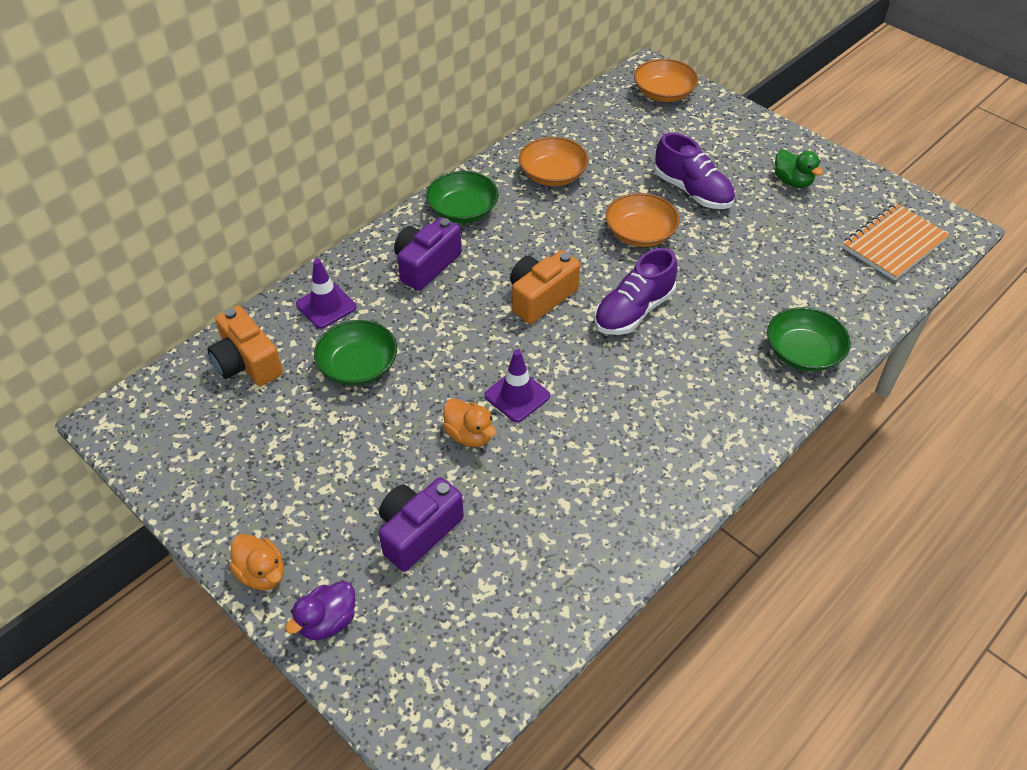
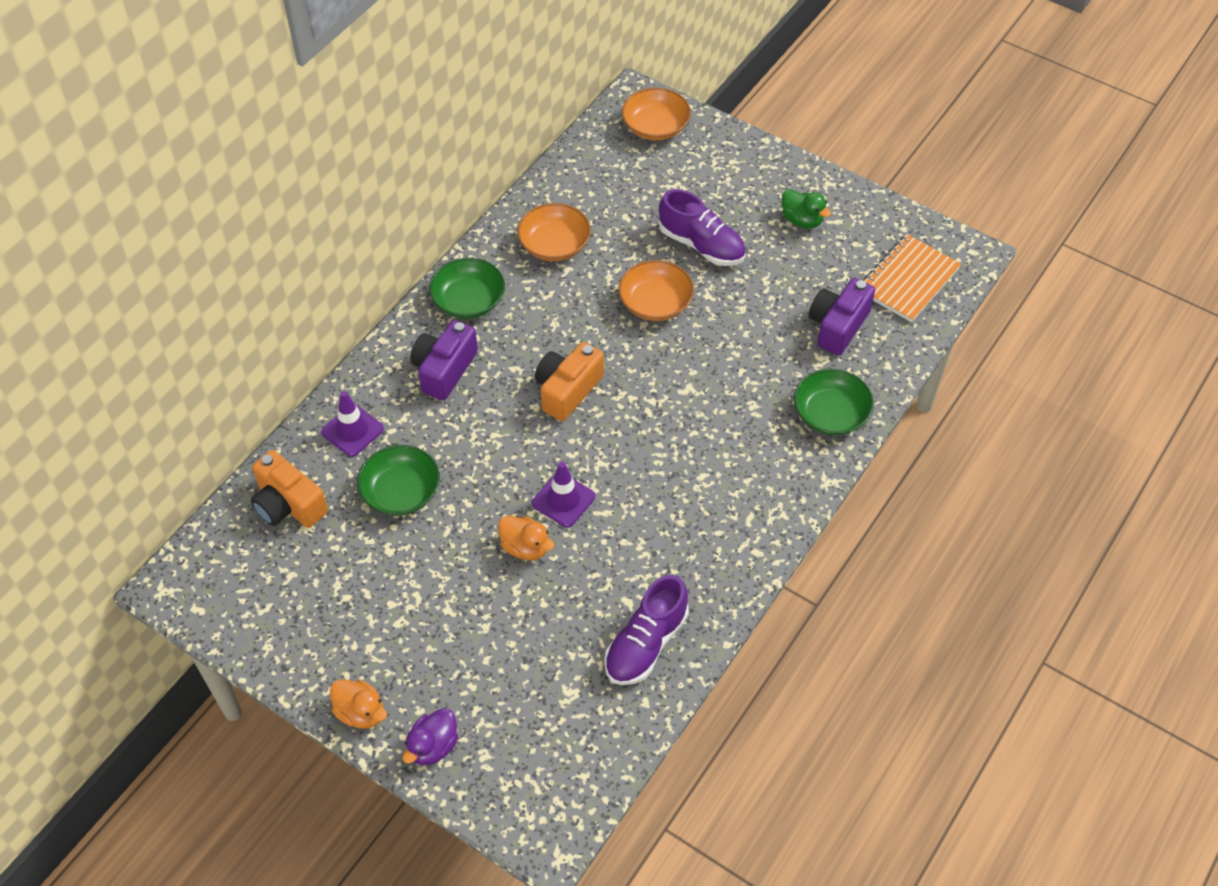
camera: 10 degrees left, 5 degrees up
(418, 532) = (497, 650): purple camera -> purple camera (838, 326)
(633, 311) = (662, 392): purple shoe -> purple shoe (646, 644)

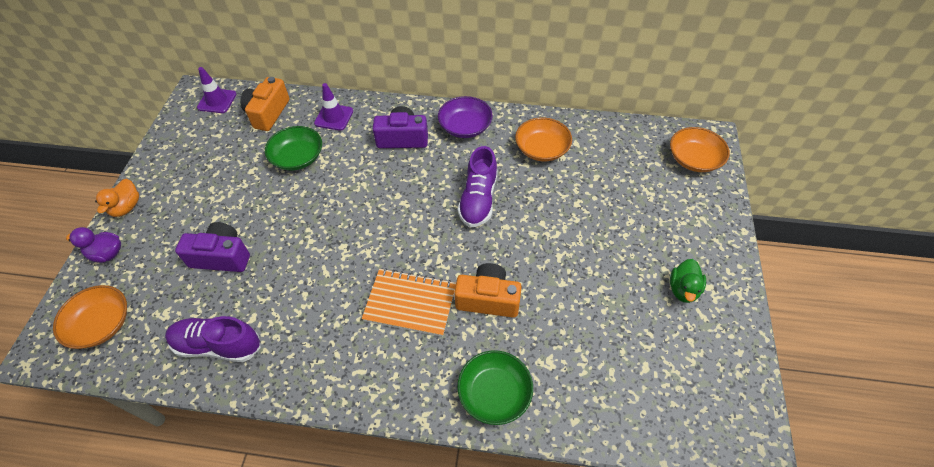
camera: 65 degrees right, 0 degrees up
(468, 300) = (465, 127): green bowl -> purple bowl
(525, 547) = (278, 238): orange duck -> none
(563, 500) = (326, 243): purple traffic cone -> purple traffic cone (217, 101)
(567, 390) = (421, 207): orange camera -> orange camera (488, 299)
(655, 303) = (530, 225): orange bowl -> orange bowl (101, 324)
(701, 245) = (605, 232): purple shoe -> purple shoe (478, 199)
(838, 326) = (591, 361): purple camera -> purple camera (221, 257)
(908, 280) = (682, 401): orange notebook -> orange notebook (410, 303)

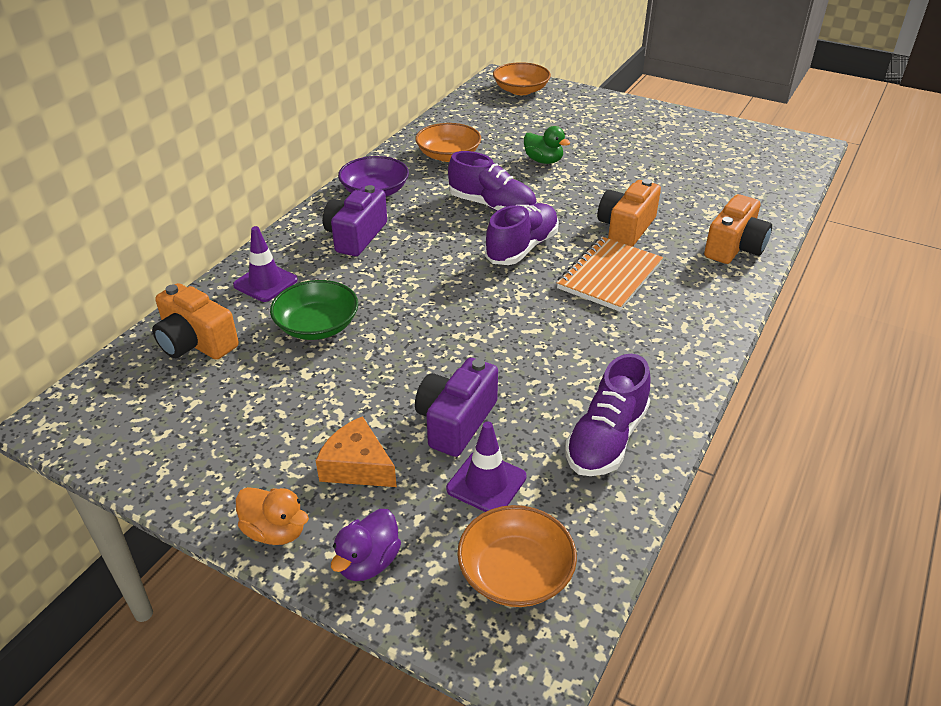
camera: 70 degrees left, 15 degrees down
(177, 223) = (357, 466): none -> orange cheese
(217, 101) = (108, 395): purple traffic cone -> purple traffic cone (486, 483)
(427, 235) = (522, 248): none -> purple shoe
(494, 393) = (734, 247): green bowl -> orange camera
(683, 289) = (660, 133): green duck -> green duck (543, 161)

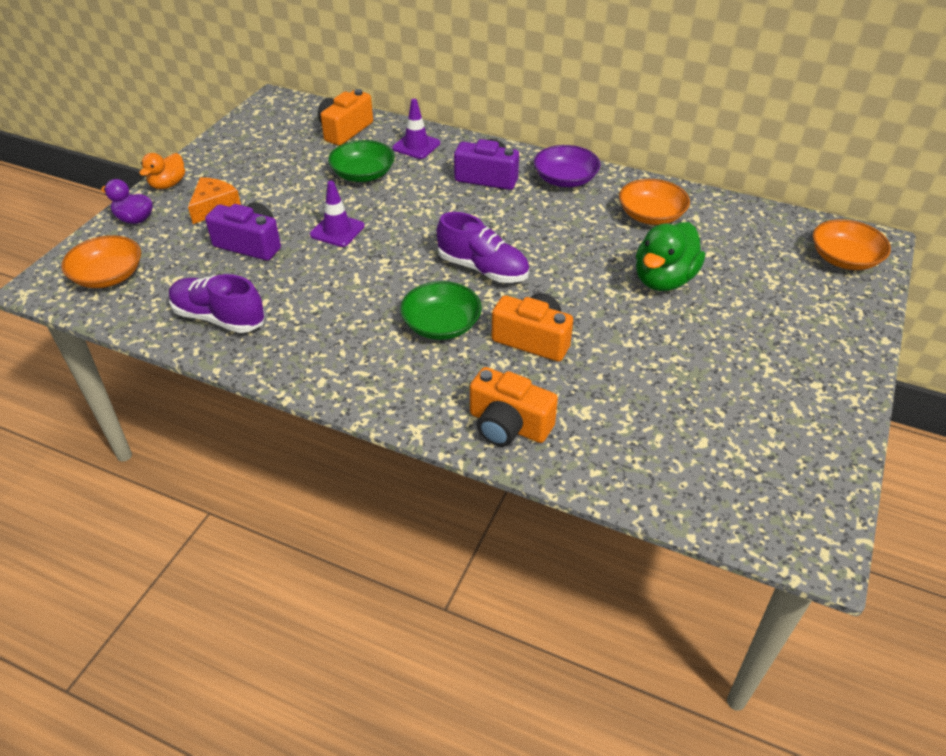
camera: 85 degrees right, 5 degrees up
(486, 483) = (187, 261): purple traffic cone -> purple traffic cone (337, 230)
(492, 206) = (556, 248): purple shoe -> none
(543, 161) = (663, 280): green duck -> green duck, size x1.65
(609, 276) = (441, 325): orange notebook -> green bowl

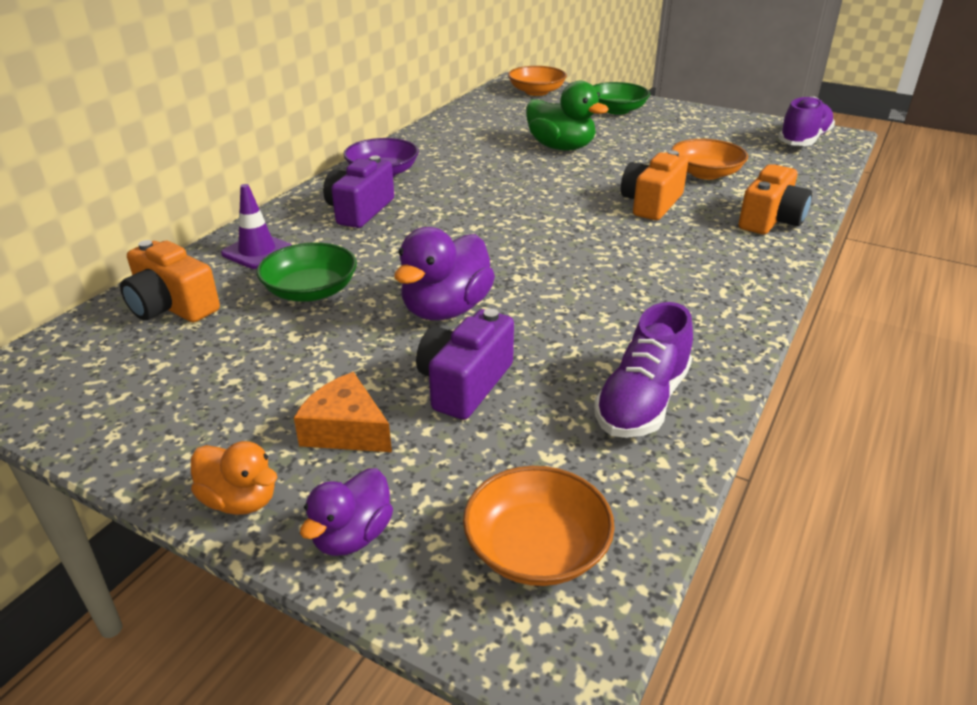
camera: 85 degrees left, 10 degrees down
(337, 230) = (446, 309): purple traffic cone -> purple duck
(441, 325) = (636, 245): green bowl -> green bowl (616, 110)
(483, 269) = (539, 221): purple shoe -> purple shoe (803, 140)
(651, 215) = (461, 143): orange bowl -> orange bowl (705, 173)

